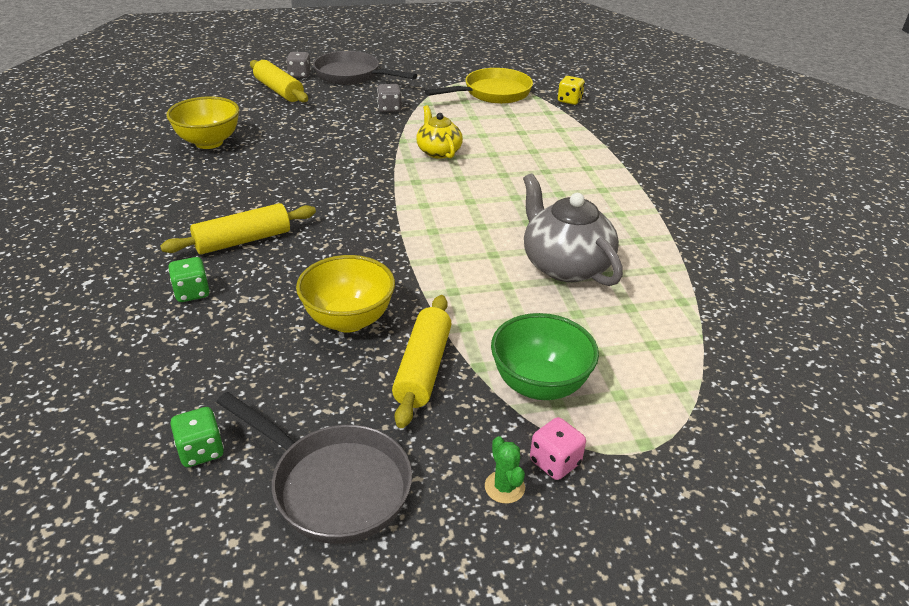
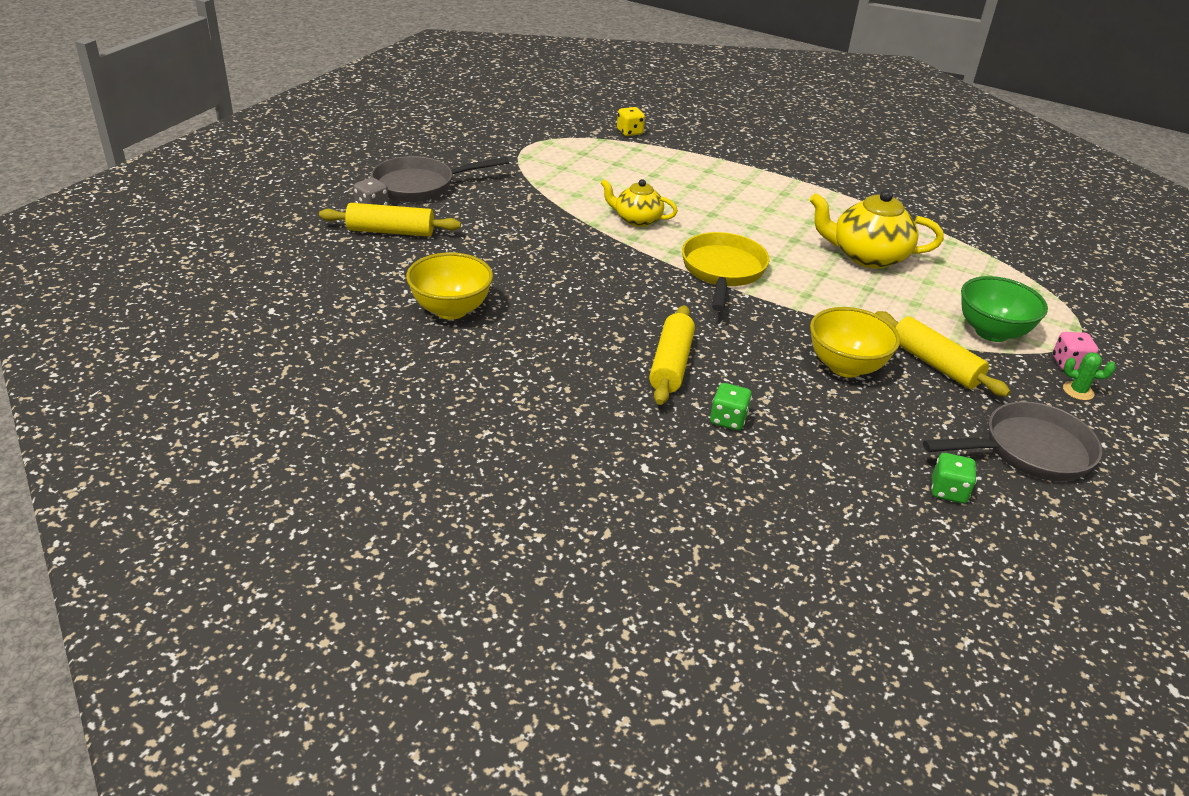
camera: 50 degrees left, 0 degrees up
(389, 109) = (522, 202): grey dice -> none
(492, 93) = (566, 150): yellow pan -> yellow pan (722, 271)
(564, 265) = (867, 256): grey teapot -> yellow teapot

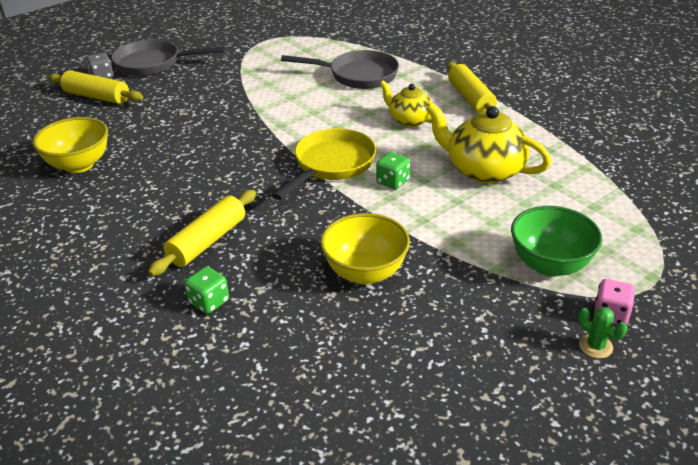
camera: 25 degrees right, 0 degrees up
(629, 132) = (362, 36): yellow dice -> none
(636, 219) = (298, 110): yellow teapot -> yellow teapot (409, 120)
(934, 364) = (458, 287): yellow rolling pin -> yellow rolling pin (470, 99)
(948, 491) = (354, 422): green dice -> green dice (392, 182)
(1029, 451) = (481, 400): grey pan -> grey pan (358, 75)

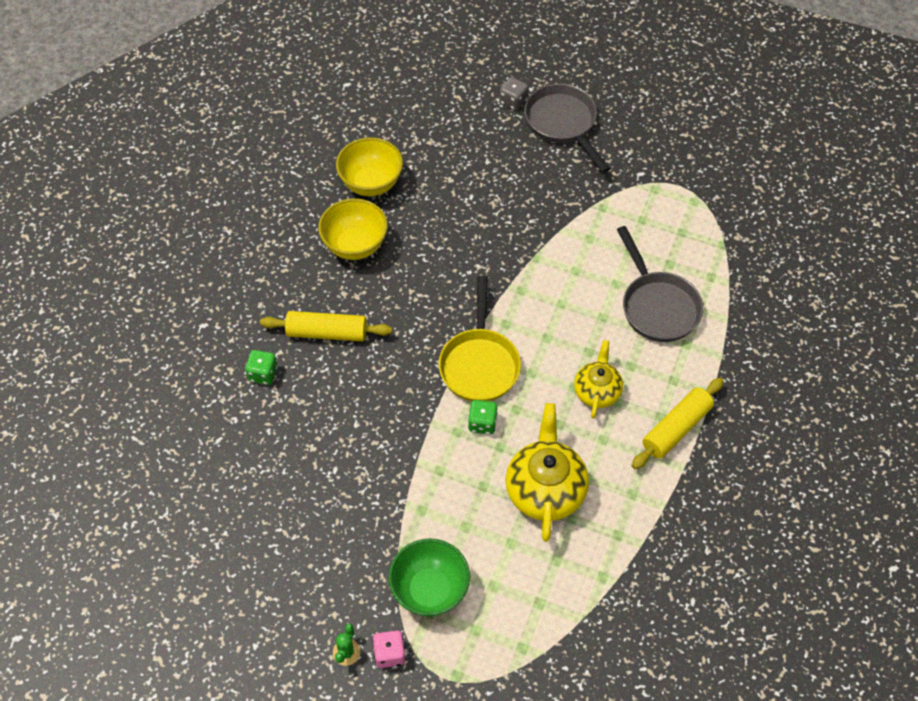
camera: 60 degrees right, 20 degrees up
(97, 97) = (477, 122): yellow rolling pin -> none
(331, 165) = (479, 364): yellow pan -> yellow pan turned 90 degrees clockwise
(365, 273) = (348, 459): yellow bowl -> yellow bowl (355, 245)

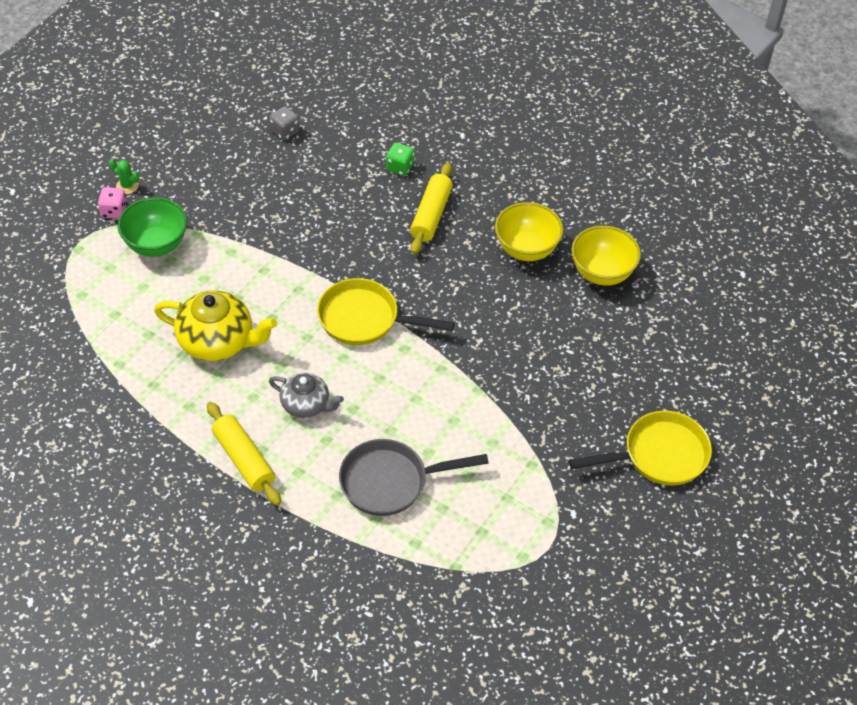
camera: 100 degrees right, 5 degrees down
(482, 423) = (300, 309): green dice -> none
(513, 102) = (699, 415): grey dice -> grey dice (285, 131)
(563, 124) = (658, 455): grey pan -> yellow pan
(597, 391) = (306, 405): yellow teapot -> grey teapot

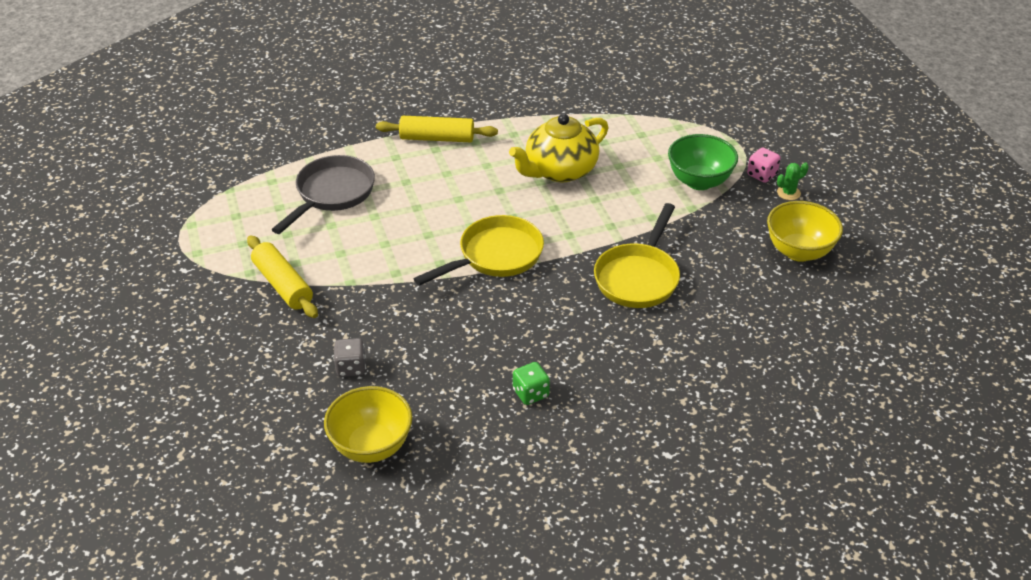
camera: 130 degrees right, 10 degrees down
(285, 131) = (785, 319): grey dice -> grey dice (351, 367)
(306, 405) = (448, 186): grey teapot -> none
(400, 167) = (660, 376): green dice -> green dice (530, 393)
(431, 215) = (573, 363): yellow rolling pin -> yellow rolling pin (283, 285)
(526, 249) = (460, 407): yellow bowl -> yellow bowl (798, 251)
(658, 455) = (157, 351): yellow pan -> yellow pan (638, 277)

